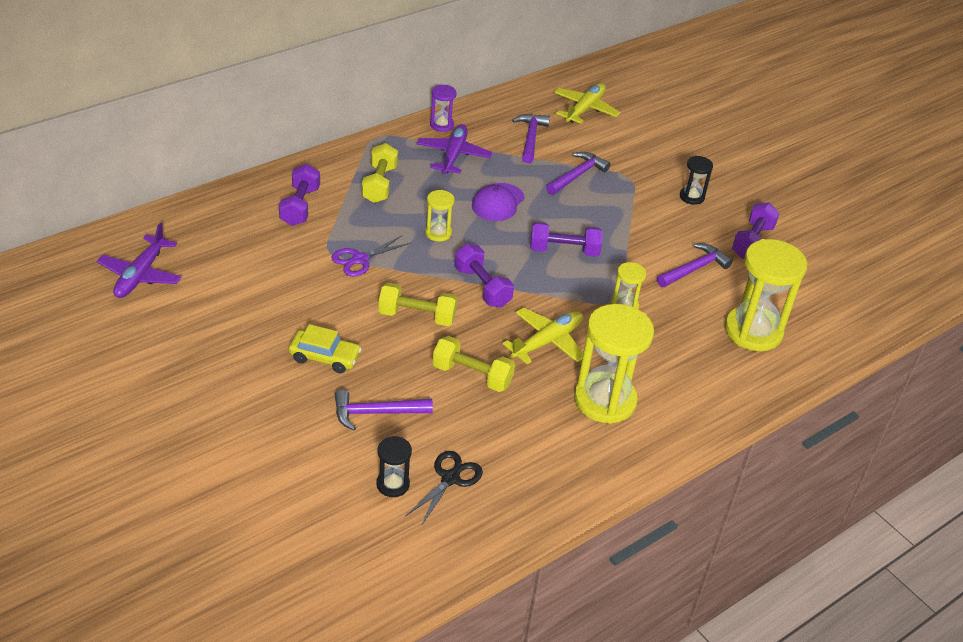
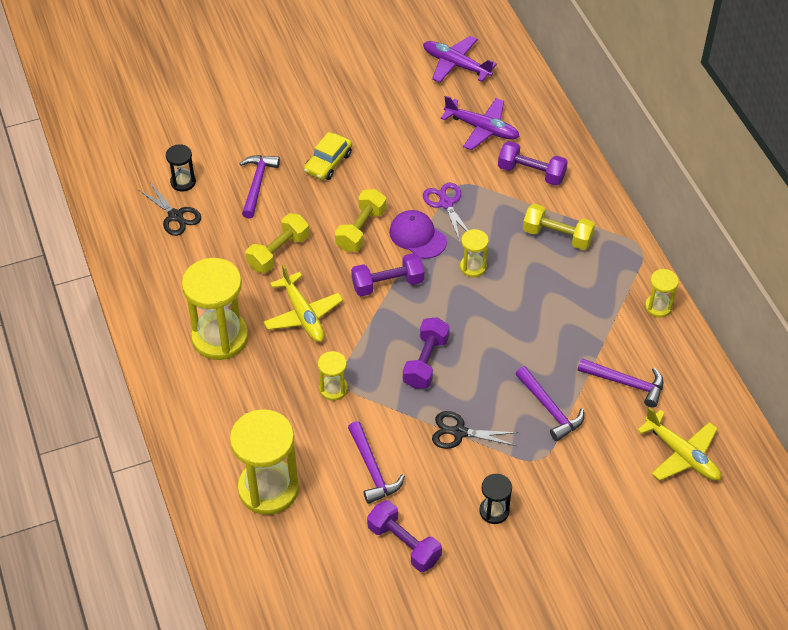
camera: 110 degrees right, 10 degrees up
(441, 125) = (658, 307): purple hourglass -> yellow hourglass
(453, 155) = (599, 305): purple plane -> purple plane (482, 128)
(498, 202) = (513, 325): purple cap -> purple cap (417, 236)
(628, 222) = (459, 432): none -> black scissors

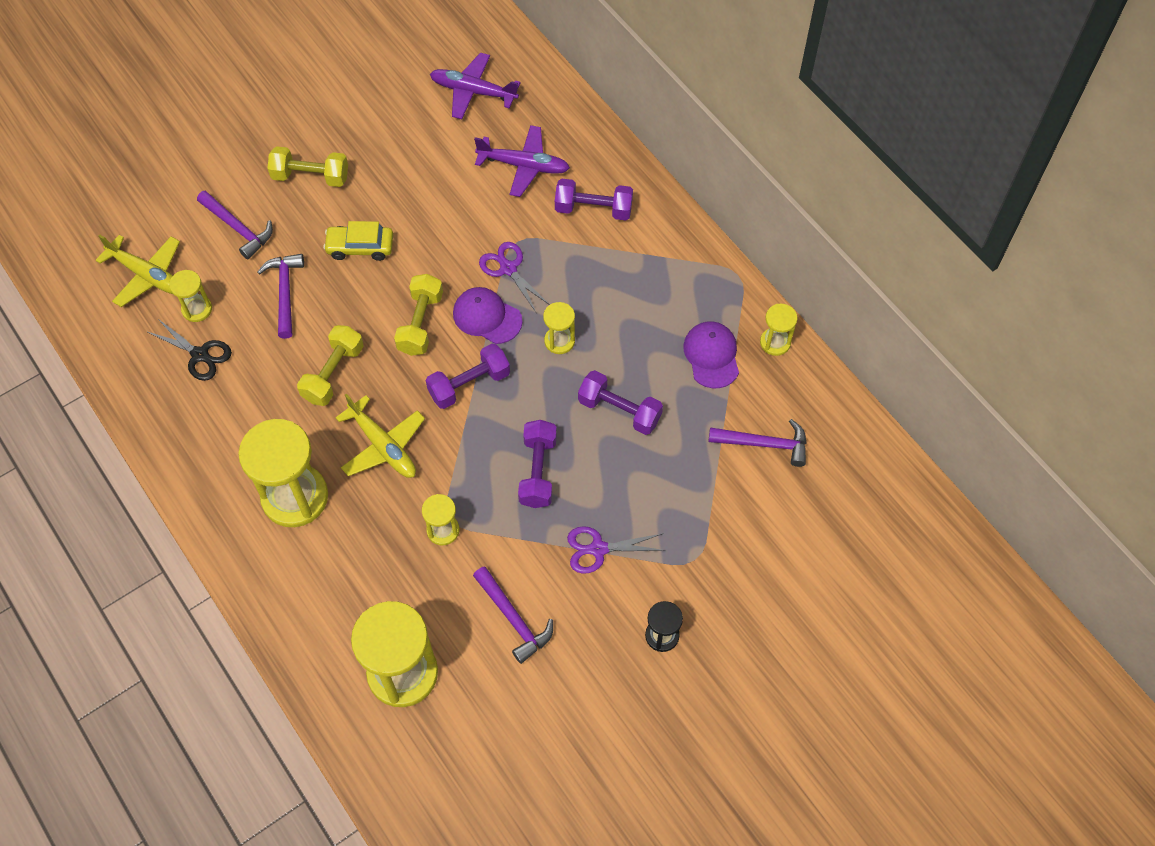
camera: 15 degrees left, 10 degrees up
(183, 182) = (197, 309): black hourglass -> yellow hourglass
(328, 163) = (360, 247): yellow car -> yellow car turned 75 degrees clockwise
(404, 544) = (573, 701): purple dumbbell -> purple dumbbell (619, 410)
(459, 432) = (598, 549): black scissors -> purple scissors
(550, 409) = (690, 496): purple hammer -> purple hammer (238, 228)
(557, 236) = (642, 281): yellow dumbbell -> yellow dumbbell (310, 176)
(600, 305) = (711, 355): none -> purple cap
(681, 454) = (846, 515): yellow plane -> yellow plane (147, 275)

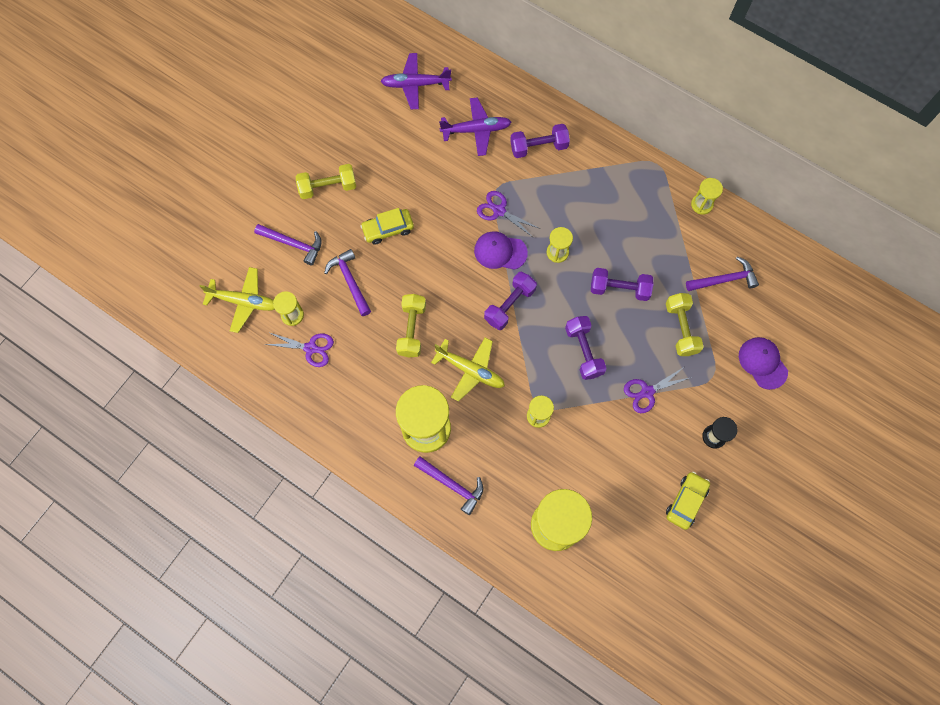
camera: 20 degrees left, 10 degrees up
(200, 355) = (310, 348): black scissors -> purple scissors
(420, 323) = (456, 272): yellow dumbbell -> yellow dumbbell (681, 328)
(514, 619) = (613, 461): purple hammer -> purple hammer (452, 485)
(587, 705) = (686, 501): none -> yellow car
(711, 355) = (664, 228): purple cap -> purple cap (762, 363)

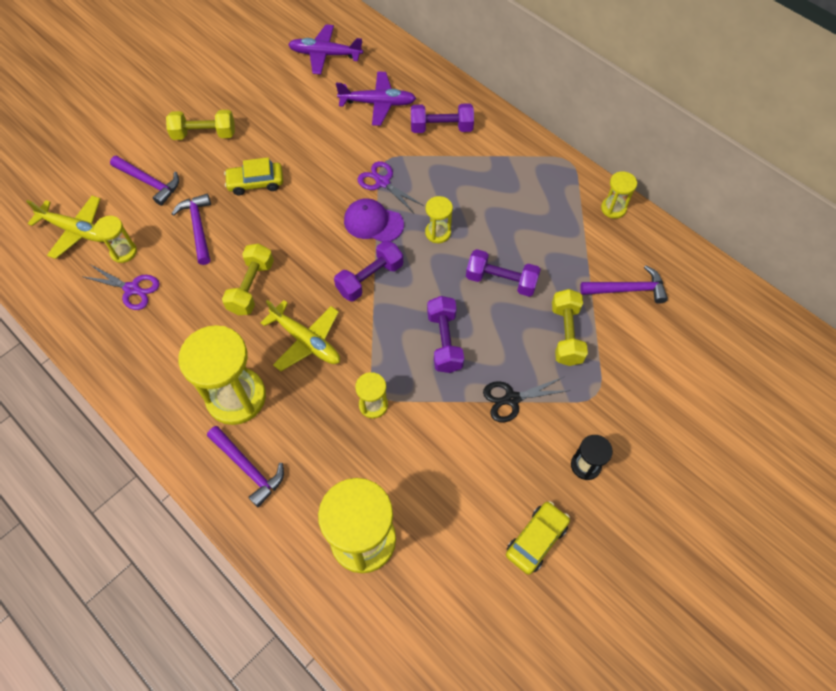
camera: 10 degrees right, 10 degrees down
(647, 392) = (512, 399): purple scissors -> black scissors
(762, 363) = (660, 389): purple cap -> none

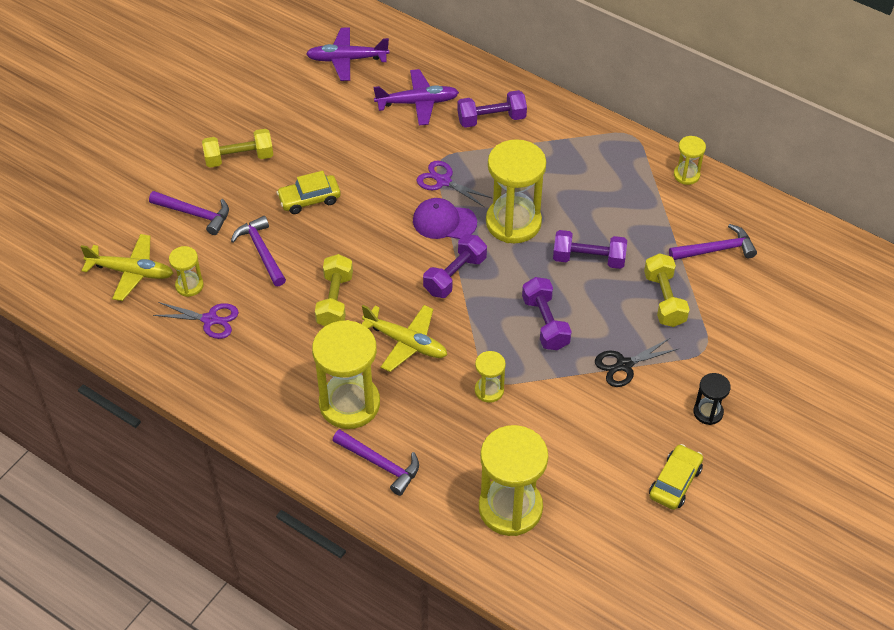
camera: 10 degrees left, 10 degrees down
(438, 233) = (513, 222): yellow hourglass -> yellow hourglass, size x2.06

